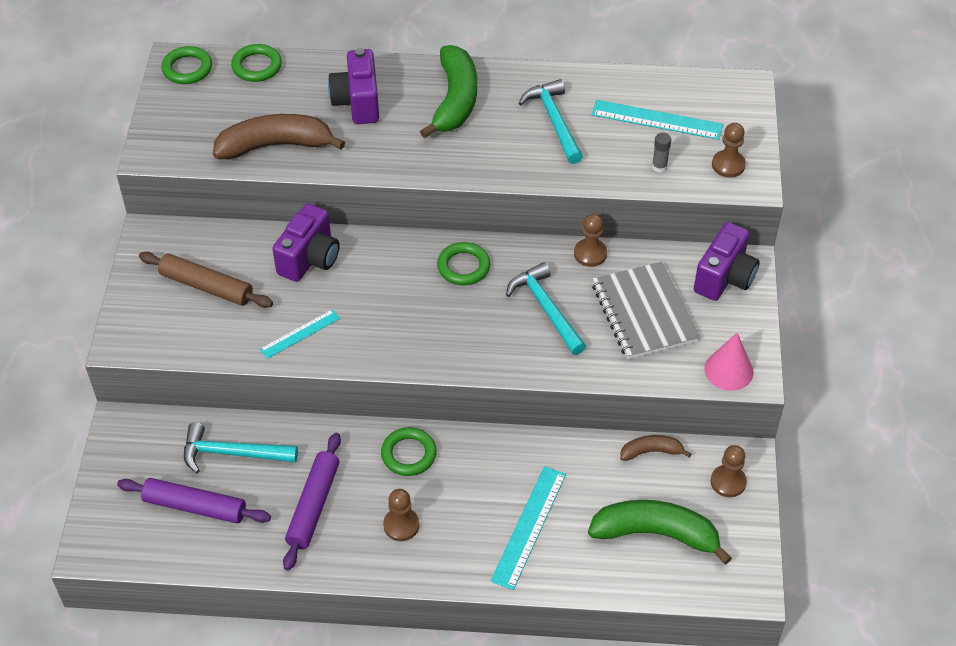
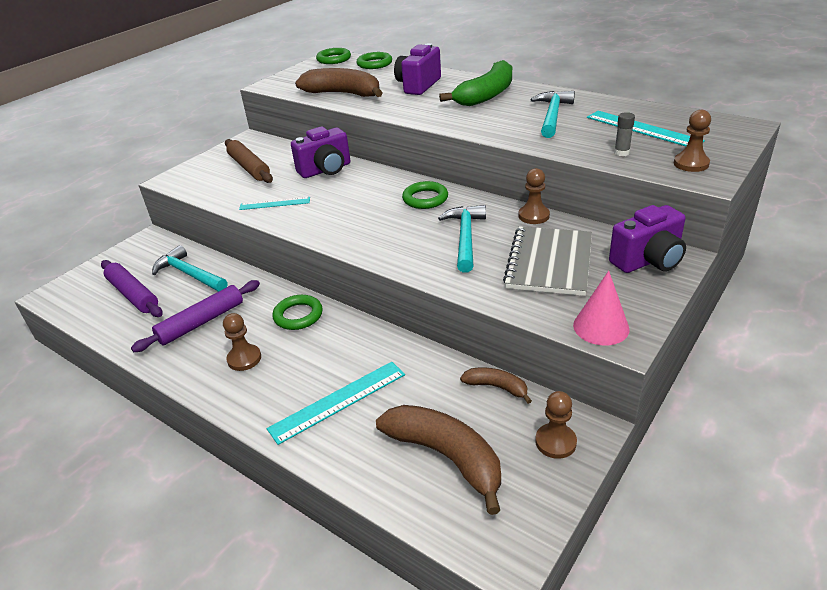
camera: 35 degrees right, 15 degrees down
(656, 534) = (446, 456): green banana -> brown banana

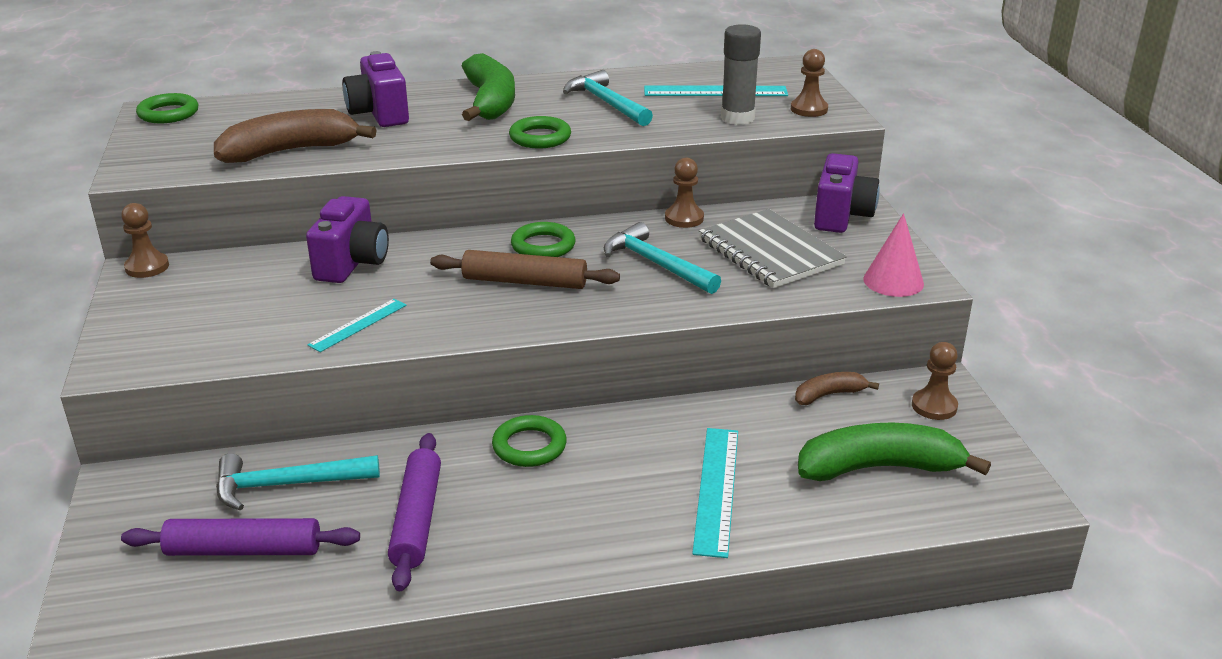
camera: 50 degrees left, 5 degrees down
(244, 359) = (546, 518): brown pawn -> brown pawn (147, 267)
(249, 167) = (223, 303): brown rolling pin -> brown rolling pin (524, 282)
(374, 64) = (252, 104): green ring -> green ring (540, 137)
(446, 456) = (879, 468): brown banana -> green banana
(621, 153) = (737, 118): grey glue stick -> grey glue stick, size x1.94

